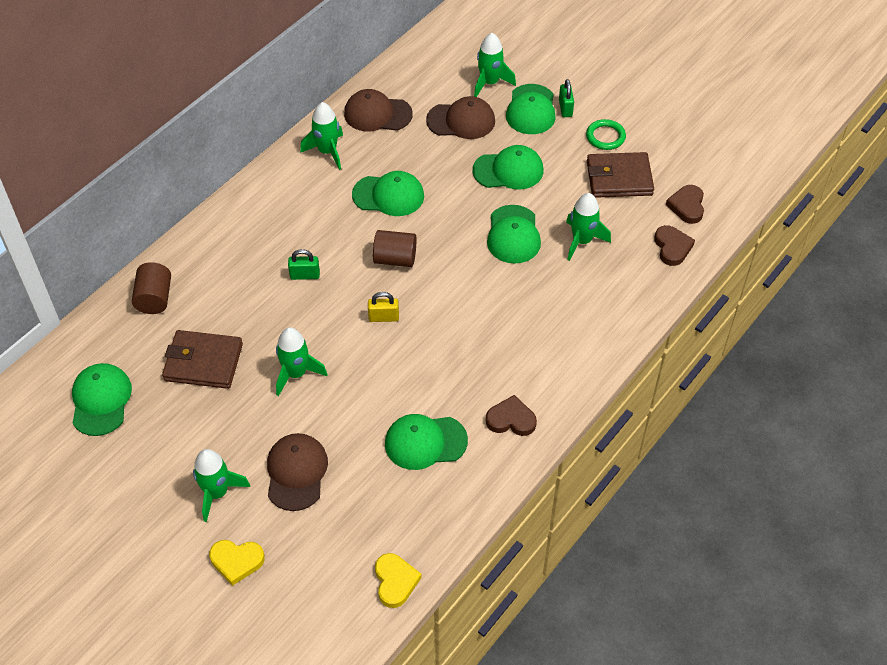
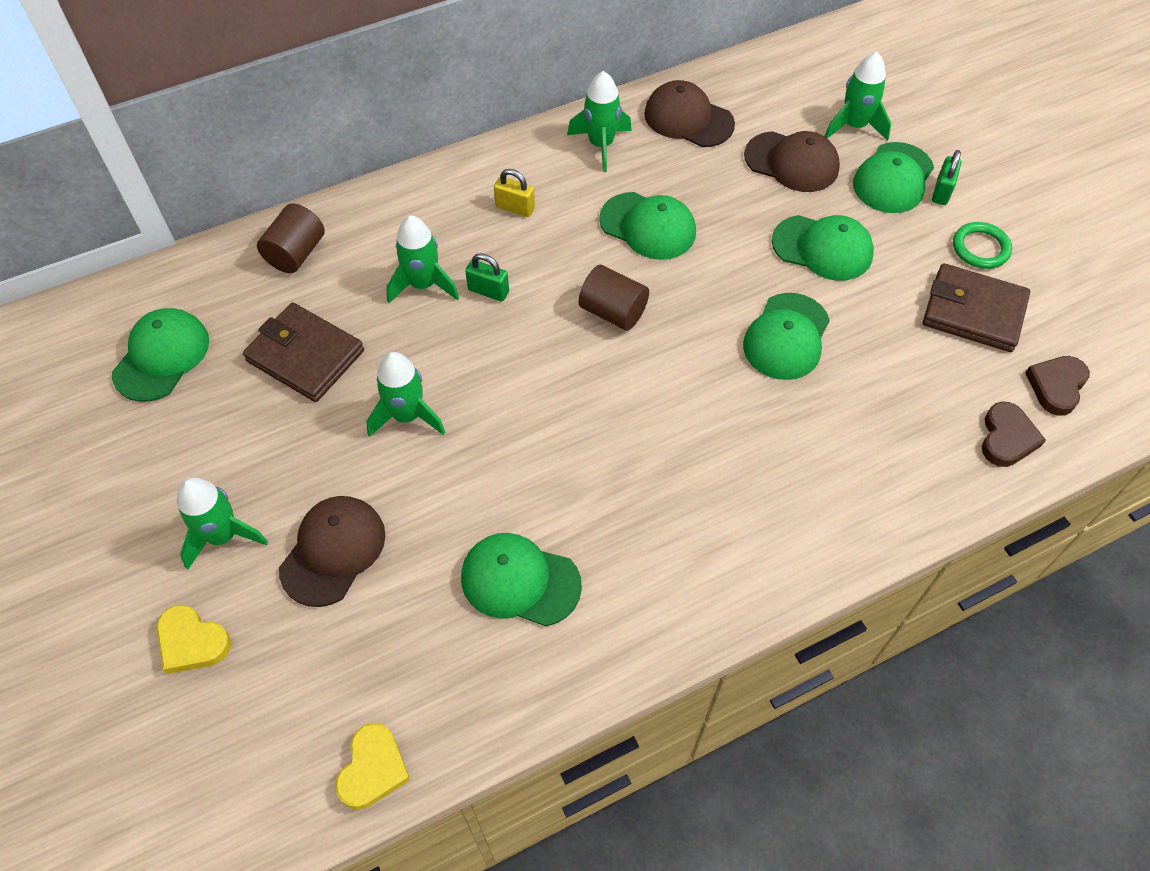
camera: 25 degrees right, 5 degrees up
(383, 317) = (557, 384): yellow padlock -> yellow padlock (515, 208)
(511, 419) = (653, 598): brown heart -> none
(582, 241) = (878, 380): green rocket -> green rocket (423, 284)

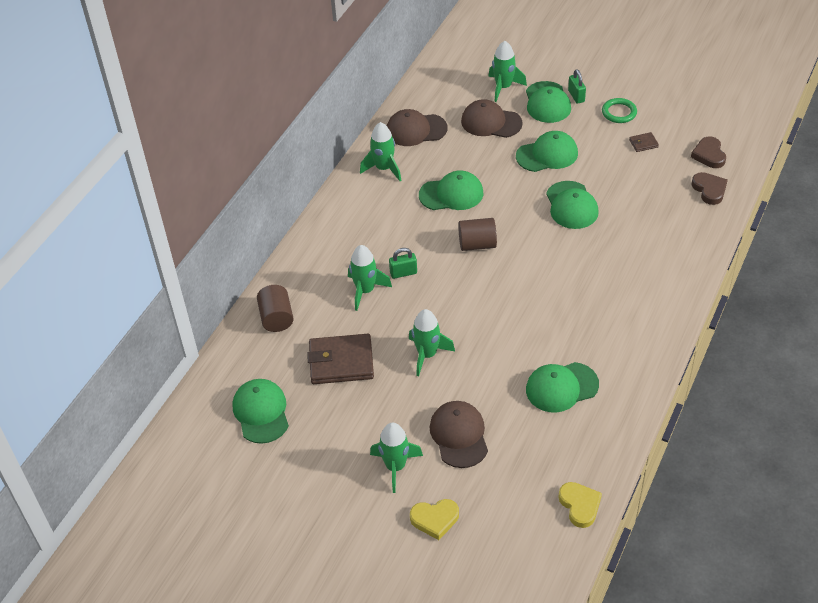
camera: 35 degrees left, 10 degrees down
(515, 208) = (372, 225): yellow padlock -> none
(792, 162) = (491, 122): brown cap -> brown cap turned 150 degrees counterclockwise
(973, 311) = (643, 143): brown wallet -> brown wallet, size x0.44

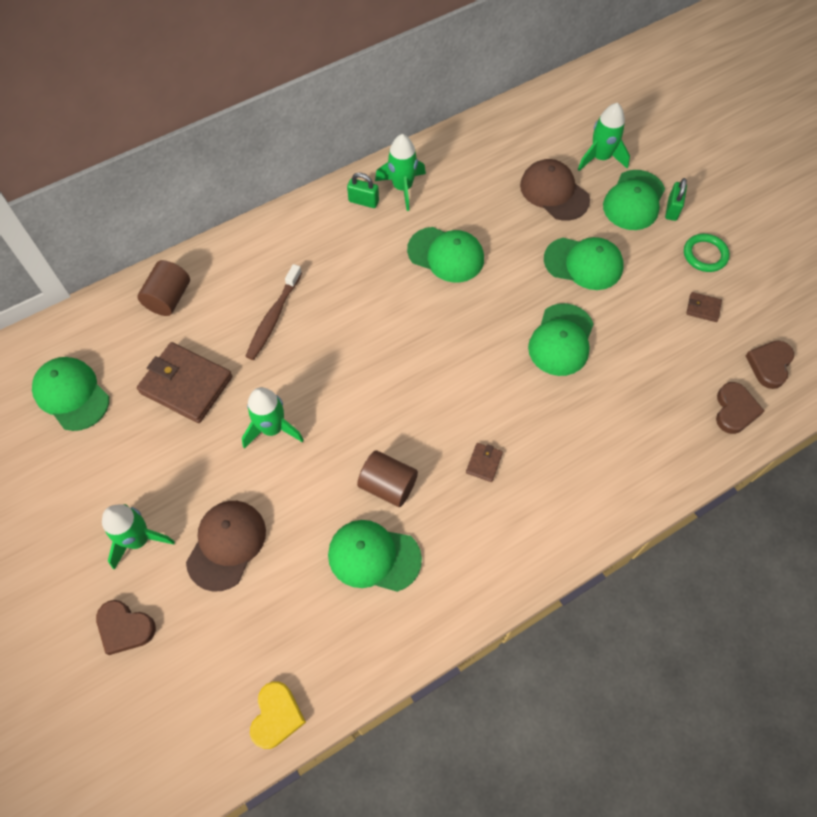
camera: 30 degrees right, 15 degrees up
(261, 412) = (71, 394): green cap -> green cap turned 60 degrees counterclockwise
(365, 290) = (273, 317): green rocket -> brown toothbrush
(403, 273) = (325, 319): green padlock -> green padlock (363, 201)
(416, 130) = (470, 160): brown cap -> none
(435, 519) = (125, 628): yellow heart -> brown heart
(477, 244) = (425, 329): brown cylinder -> brown cylinder (388, 485)
(584, 299) = (484, 463): none -> brown wallet

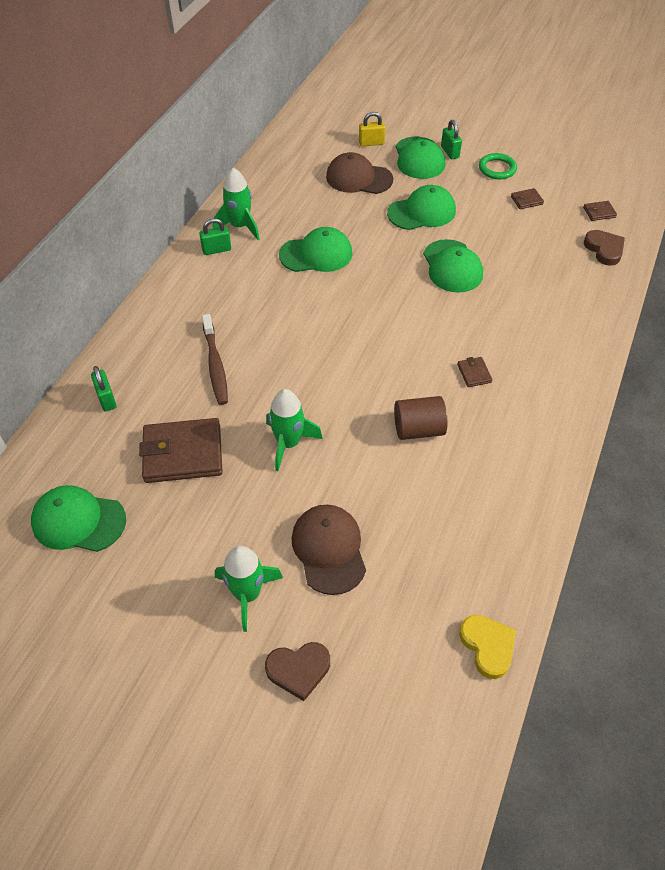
camera: 35 degrees left, 10 degrees down
(169, 298) = (106, 399): brown cylinder -> green padlock
(373, 556) = (454, 484): green cap -> none
(600, 158) = (371, 143): green rocket -> yellow padlock
(769, 365) = (599, 212): brown heart -> brown wallet

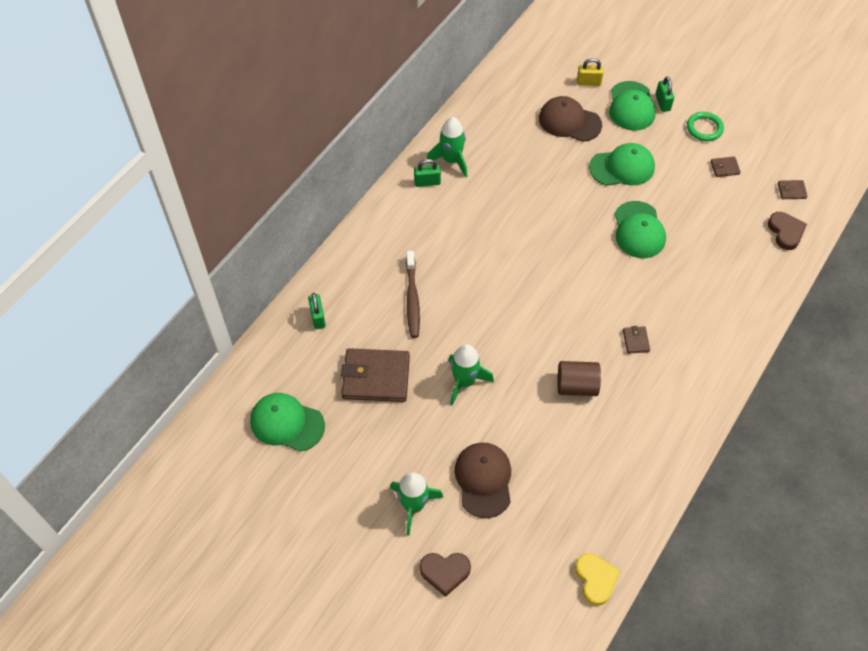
camera: 10 degrees right, 5 degrees up
(316, 254) = (516, 200): green cap -> none

